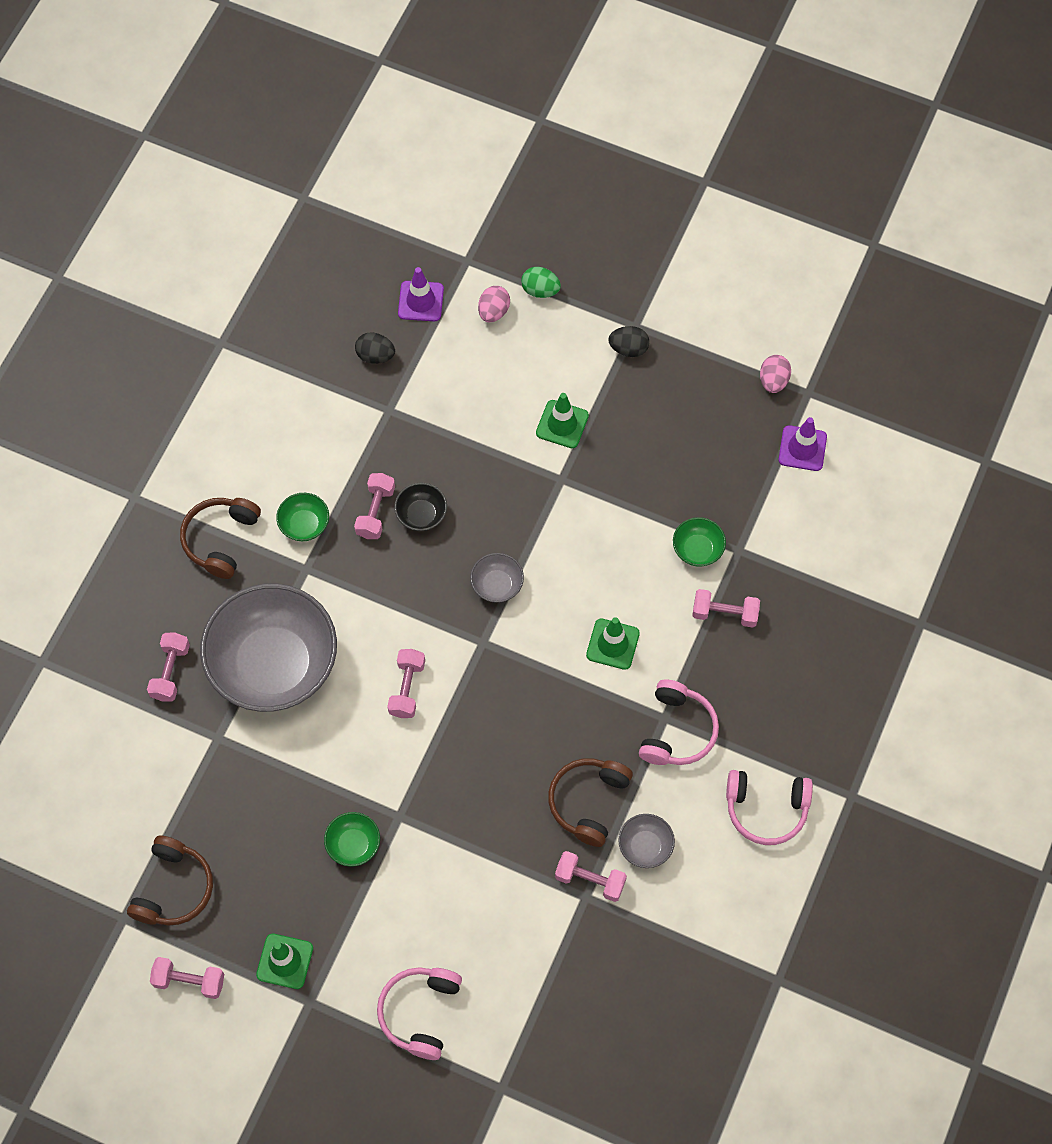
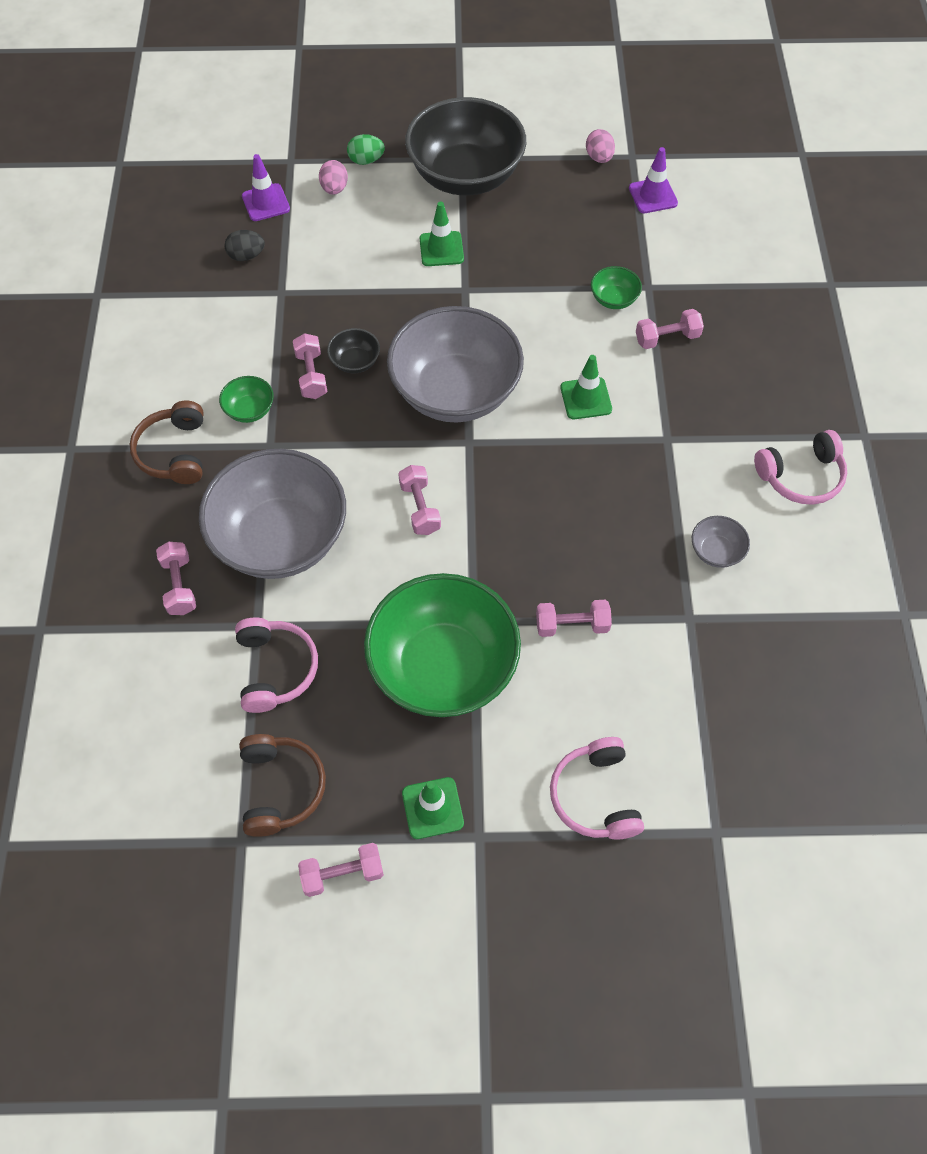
camera: 25 degrees left, 5 degrees down
(353, 844) = (443, 666): green bowl -> green bowl, size x2.48
(497, 585) = (455, 391): grey bowl -> grey bowl, size x2.48
(588, 802) = (642, 535): brown headphones -> none
(590, 880) = (684, 602): pink dumbbell -> pink dumbbell (572, 625)
(628, 348) = (465, 176): black egg -> black bowl
(677, 731) = (684, 445): pink headphones -> pink headphones (275, 669)

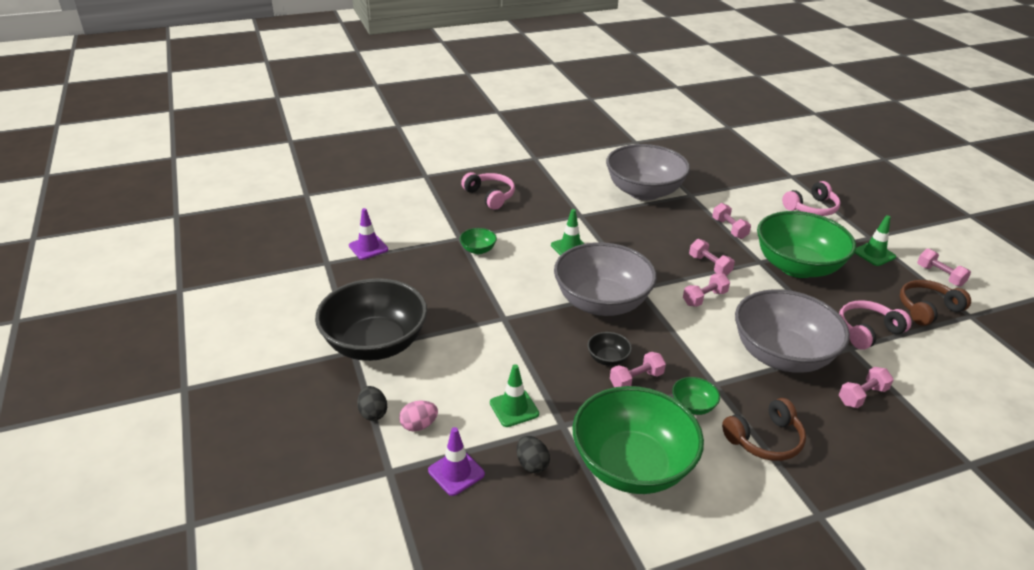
camera: 110 degrees left, 25 degrees down
(204, 328) = (632, 466): none -> green bowl
(366, 160) = (373, 413): green egg -> black egg
(441, 249) = (467, 339): green traffic cone -> green traffic cone (514, 408)
(599, 158) = (333, 278): pink egg -> none
(667, 338) = (501, 225): pink dumbbell -> pink dumbbell (709, 265)
(716, 551) = (644, 192): grey bowl -> grey bowl, size x2.48
(801, 476) = (575, 173): pink headphones -> pink headphones (490, 196)

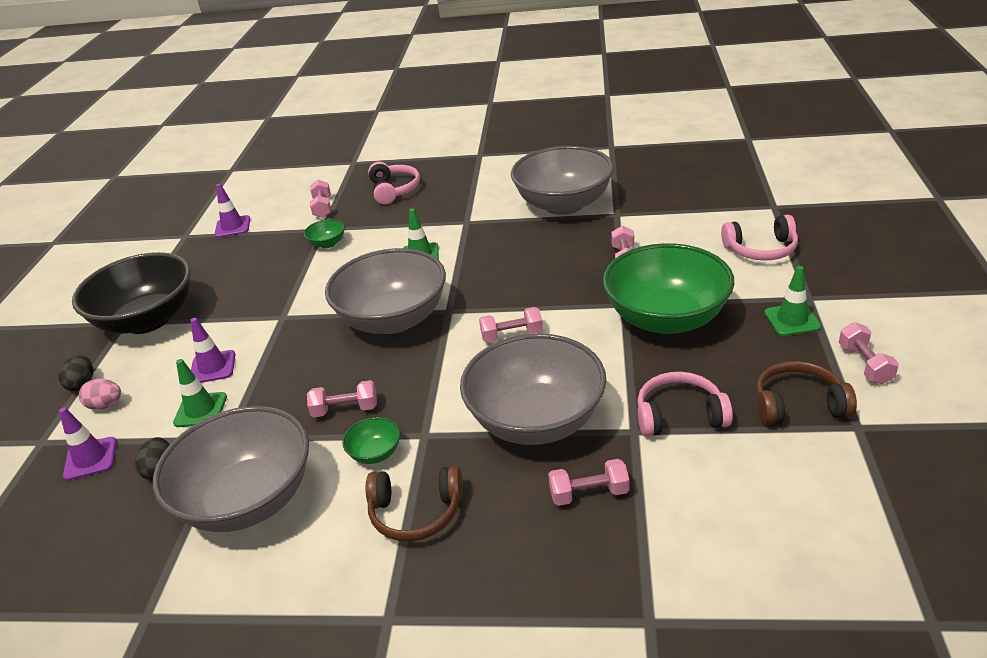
camera: 30 degrees right, 0 degrees up
(486, 371) = (213, 367): none -> purple traffic cone
(608, 359) = (339, 380): black bowl -> none
(632, 466) = (248, 499): green bowl -> grey bowl
(709, 265) = (556, 299): pink dumbbell -> pink dumbbell (322, 208)

